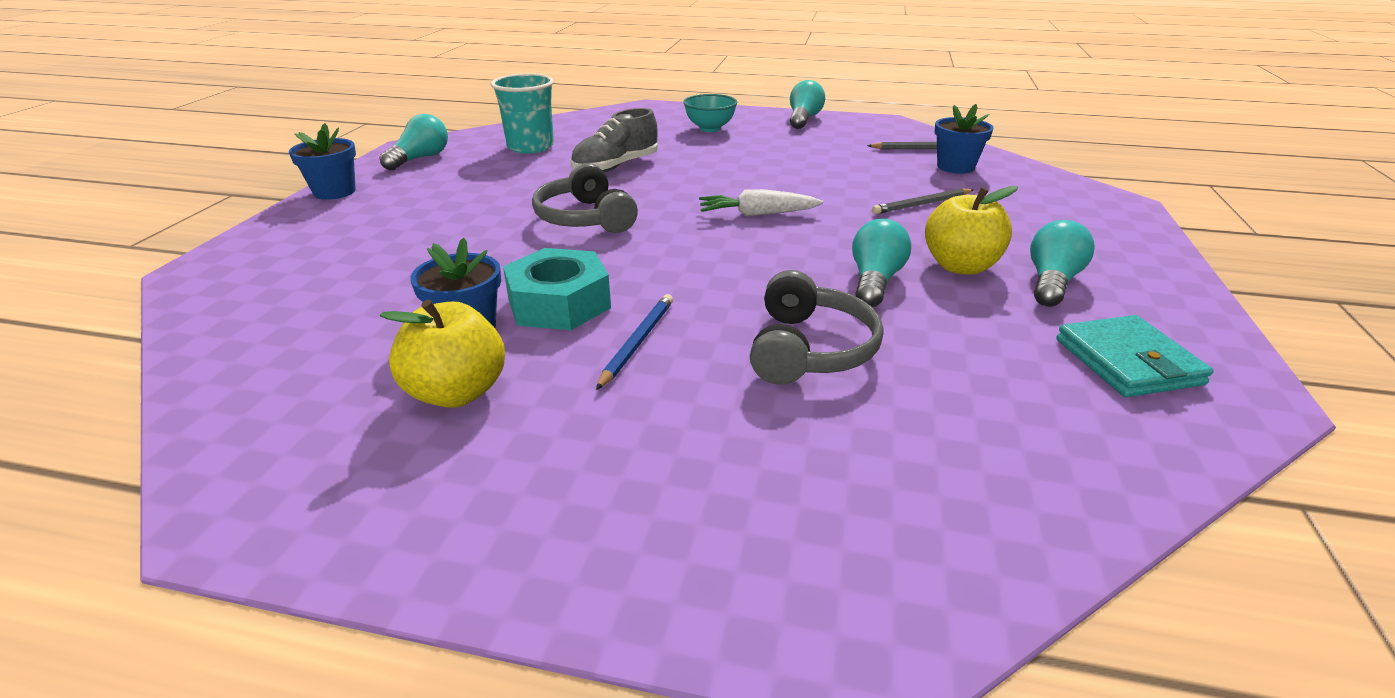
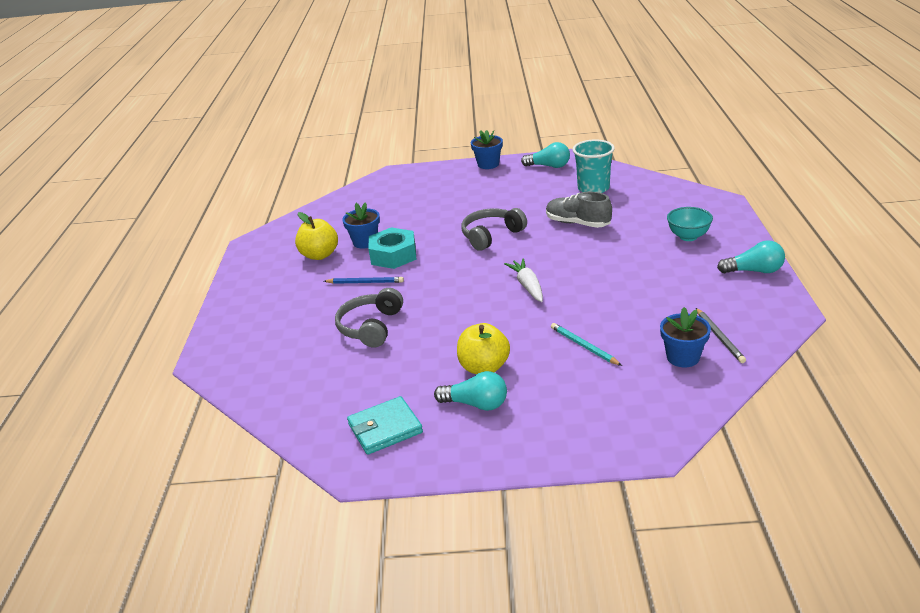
camera: 80 degrees right, 0 degrees up
(809, 349) = (371, 327): grey headphones -> grey headphones turned 105 degrees clockwise
(875, 281) = (451, 338): turquoise light bulb -> none
(922, 204) = (584, 346): grey pencil -> turquoise pencil

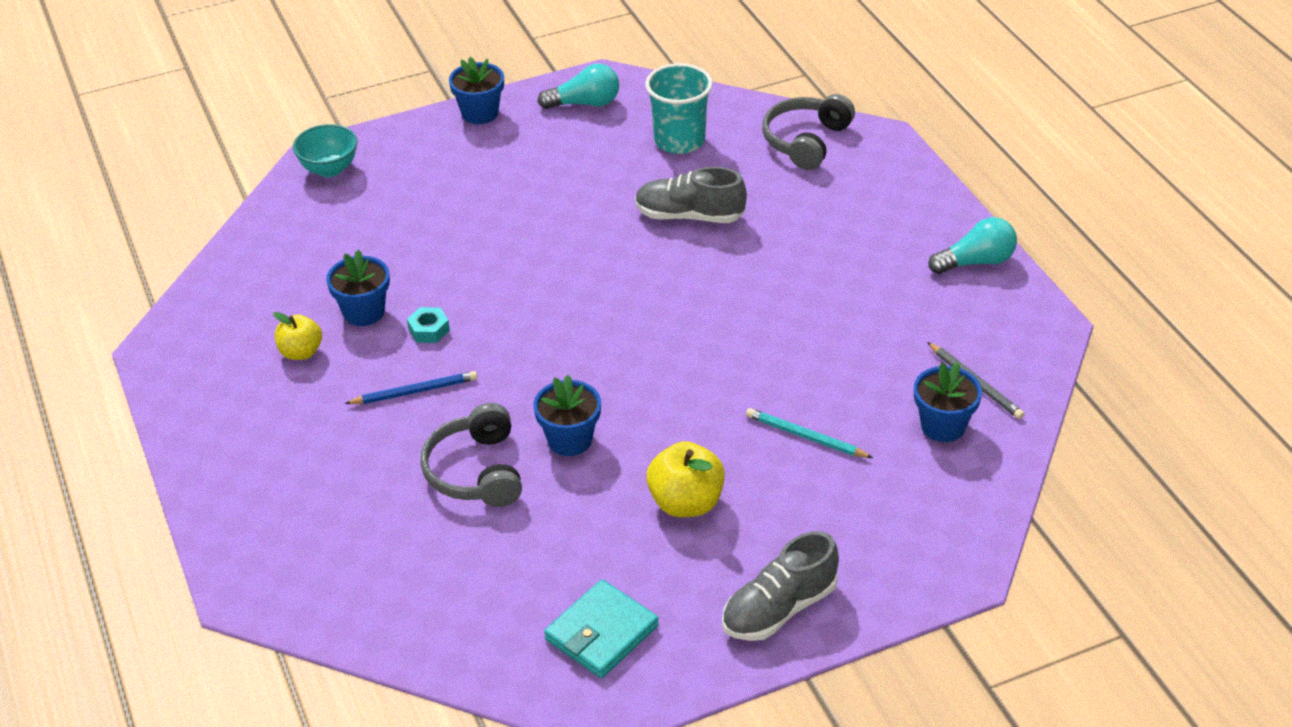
camera: 25 degrees left, 10 degrees up
(319, 255) = (301, 352): yellow apple -> yellow apple, size x0.66
(393, 255) = (429, 330): turquoise nut -> turquoise nut, size x0.49
(435, 321) = (570, 440): none -> blue flower pot
(476, 404) = (707, 564): turquoise light bulb -> none
(491, 235) = (567, 263): grey headphones -> grey headphones (806, 141)
(507, 441) = (779, 609): none -> grey shoe
(527, 286) = (674, 348): white carrot -> none
(688, 237) = (862, 215): turquoise bowl -> turquoise bowl (329, 169)

